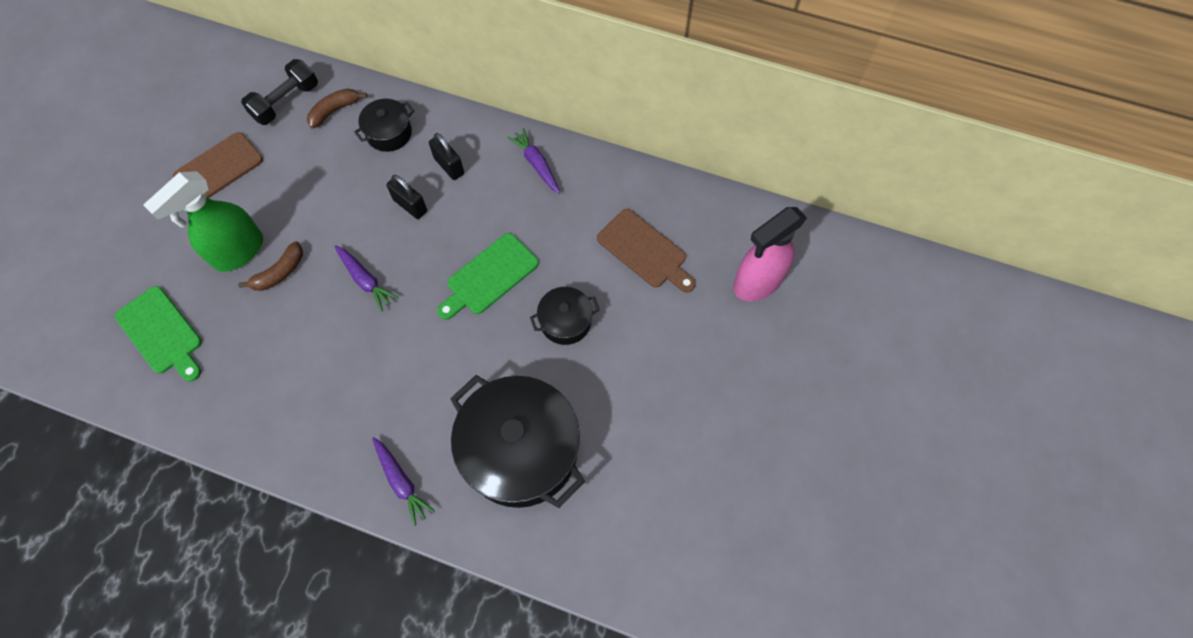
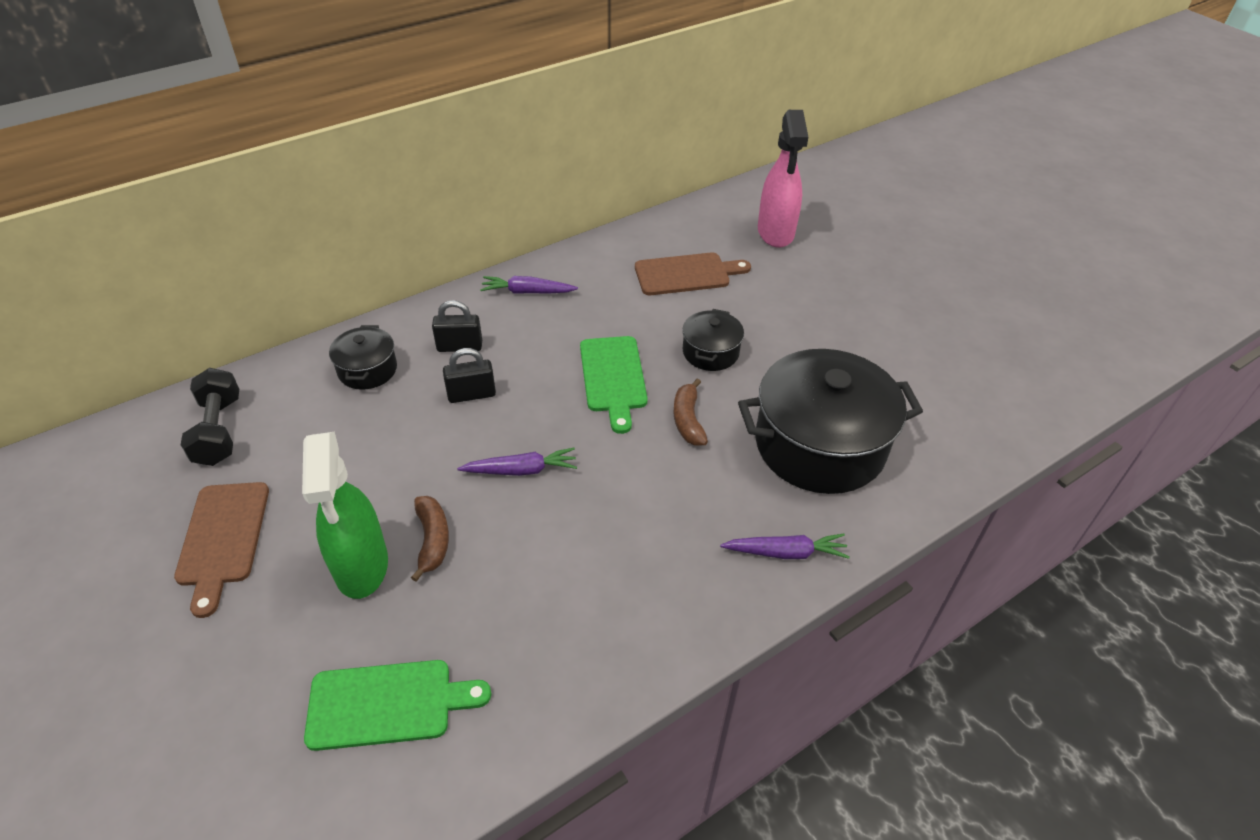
camera: 55 degrees left, 20 degrees down
(335, 110) = (284, 397): brown banana -> brown banana (688, 420)

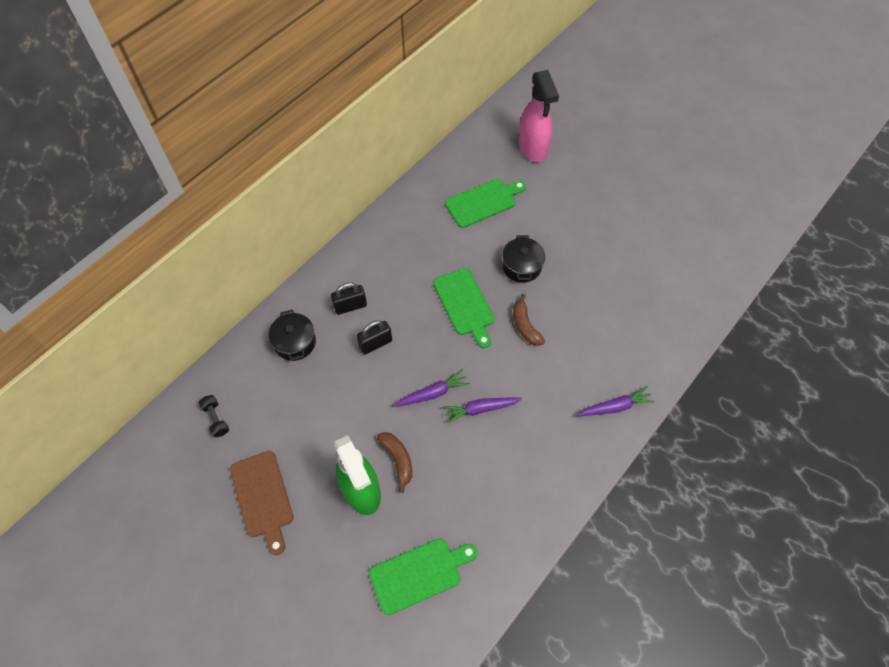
camera: 15 degrees left, 15 degrees up
(219, 431) = (216, 419): black dumbbell -> black dumbbell, size x0.58
(527, 292) = (378, 246): purple carrot -> purple carrot (480, 409)
(686, 274) = (483, 202): brown cutting board -> green cutting board
(819, 445) = (613, 322): black pot -> none

